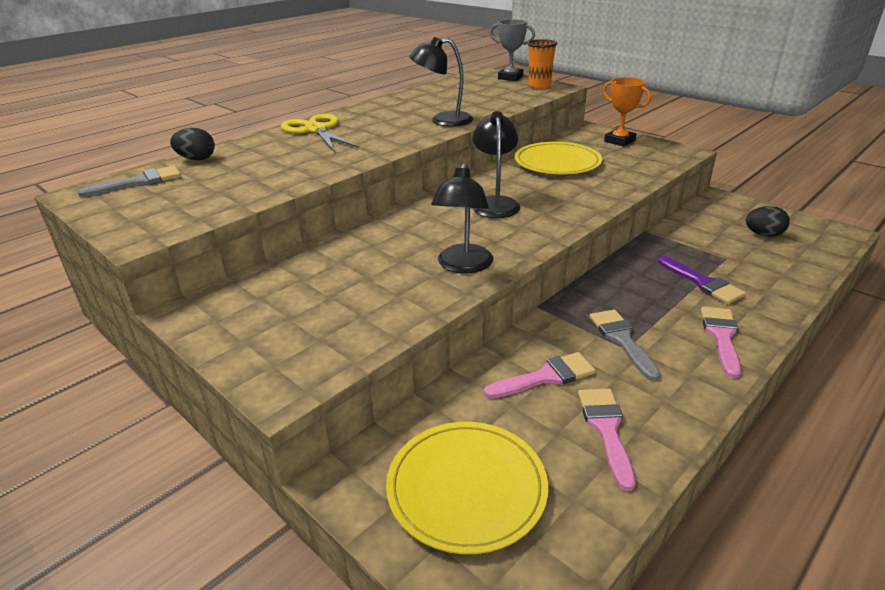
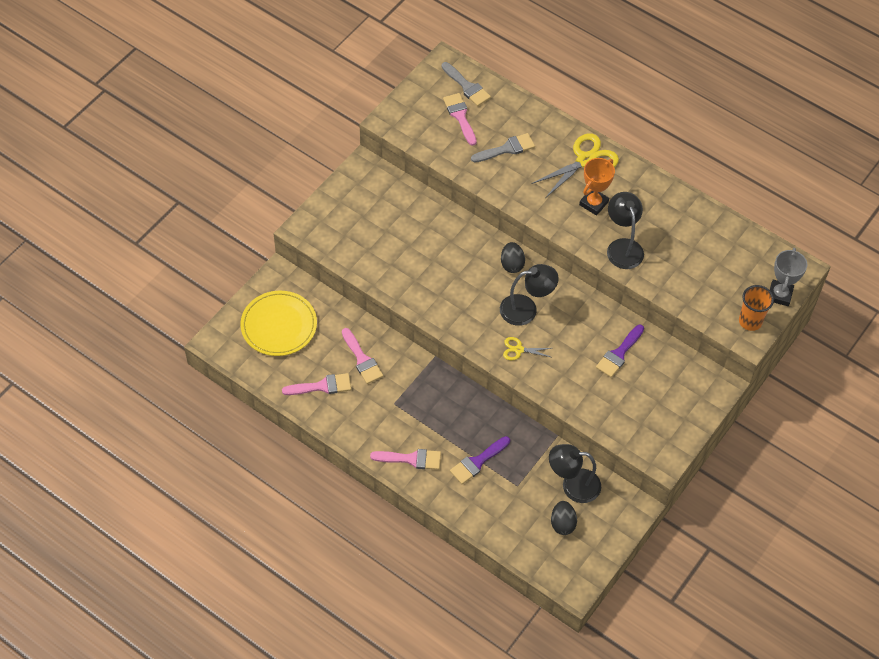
camera: 80 degrees right, 25 degrees up
(186, 188) = (460, 116): none -> pink brush
(196, 159) = (512, 103): black egg -> black egg (512, 264)
(463, 266) = (428, 295): black lamp -> black lamp (573, 485)
(556, 210) = (519, 350): none -> yellow scissors
(557, 162) = (619, 354): yellow plate -> purple brush
(619, 141) = (684, 409): orange trophy -> orange trophy (593, 203)
(622, 340) = (402, 402): grey brush -> grey brush (507, 149)

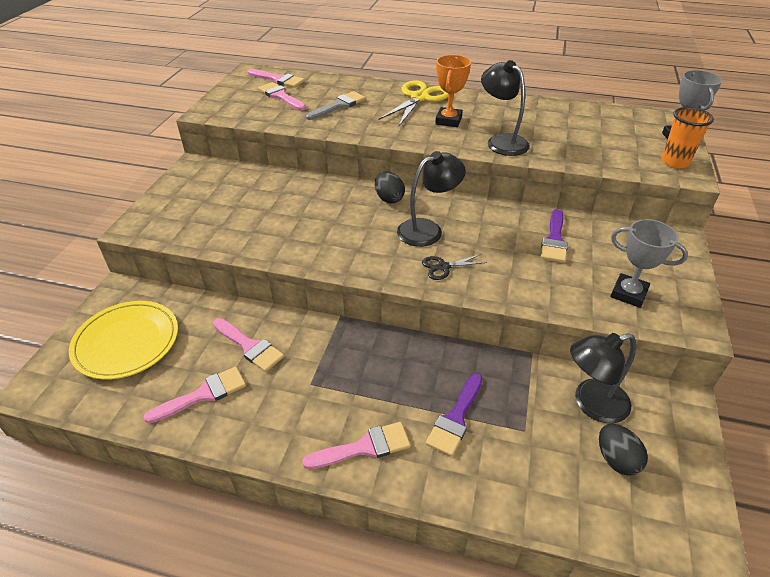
camera: 20 degrees left, 15 degrees down
(467, 87) = (278, 79): grey brush -> pink brush
(519, 350) = (443, 267): yellow scissors -> black scissors
(638, 420) = (628, 293): none -> grey trophy

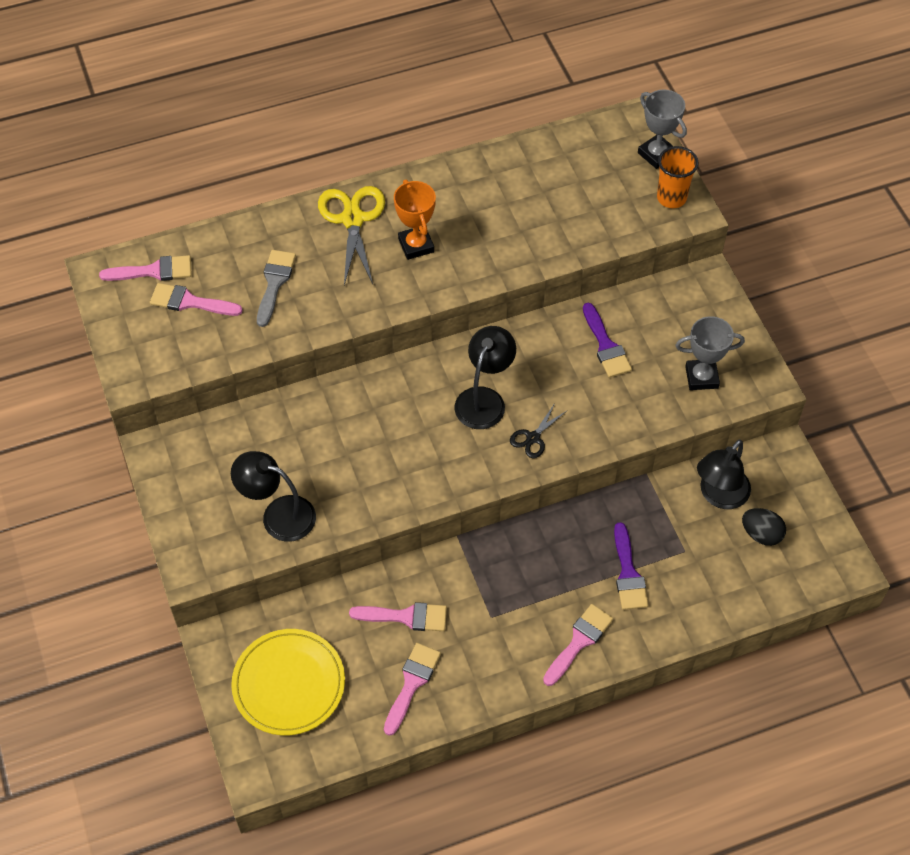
camera: 35 degrees left, 15 degrees up
(389, 199) = (414, 378): black egg -> none
(501, 141) = (494, 252): black lamp -> black lamp (278, 515)

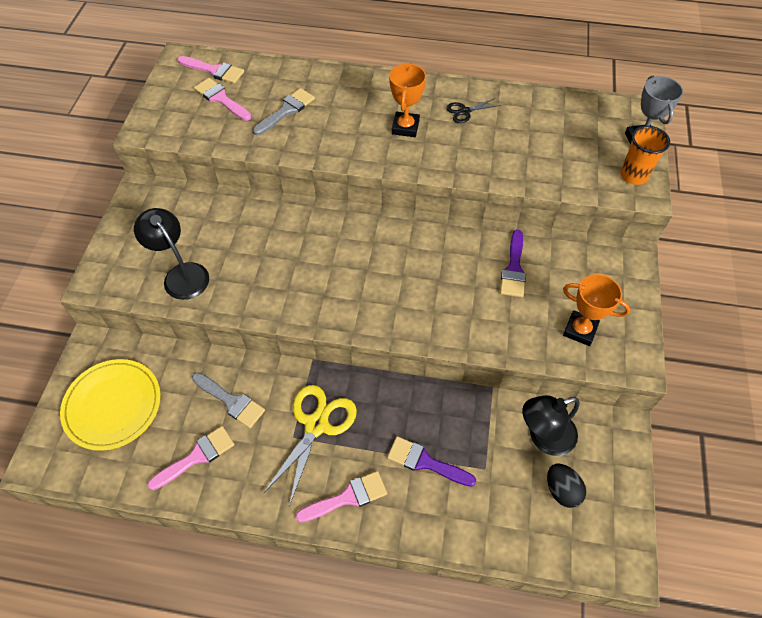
camera: 30 degrees right, 0 degrees up
(352, 219) = (372, 92): yellow scissors -> yellow scissors (316, 425)
(406, 617) = (231, 401): pink brush -> grey brush
(484, 399) = (390, 264): black lamp -> none
(533, 438) = (408, 311): black scissors -> black scissors (465, 111)
(628, 573) = (425, 462): purple brush -> purple brush turned 90 degrees clockwise
(701, 377) = (580, 330): grey trophy -> orange trophy

